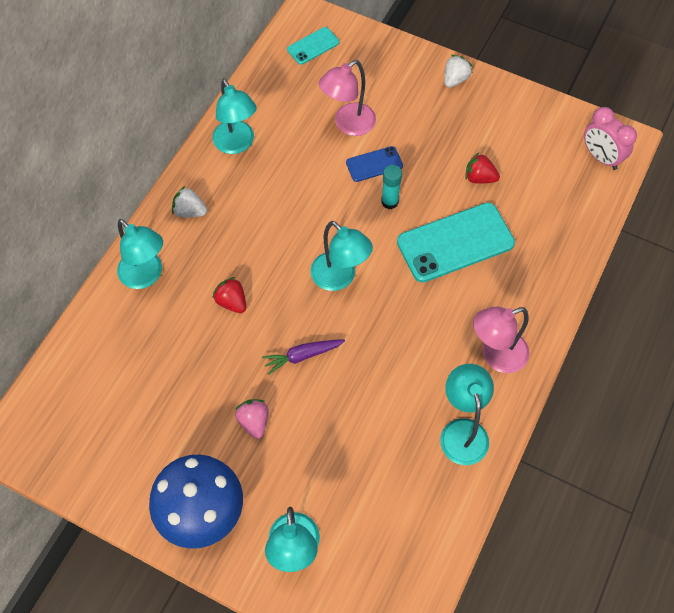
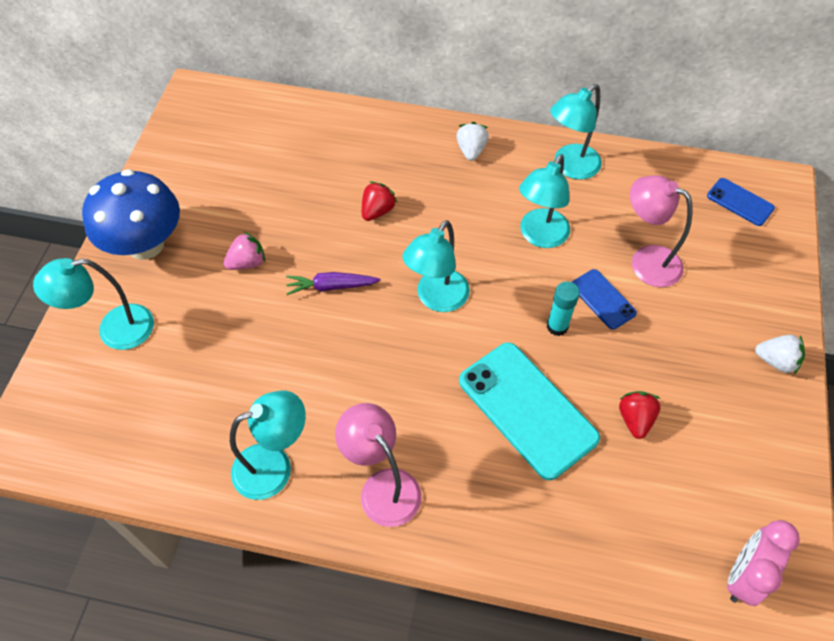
camera: 75 degrees right, 5 degrees down
(146, 276) = (385, 137): turquoise lamp -> turquoise lamp (540, 236)
(302, 356) = (331, 286): purple carrot -> purple carrot turned 60 degrees counterclockwise
(313, 46) = (740, 202): turquoise phone -> blue phone

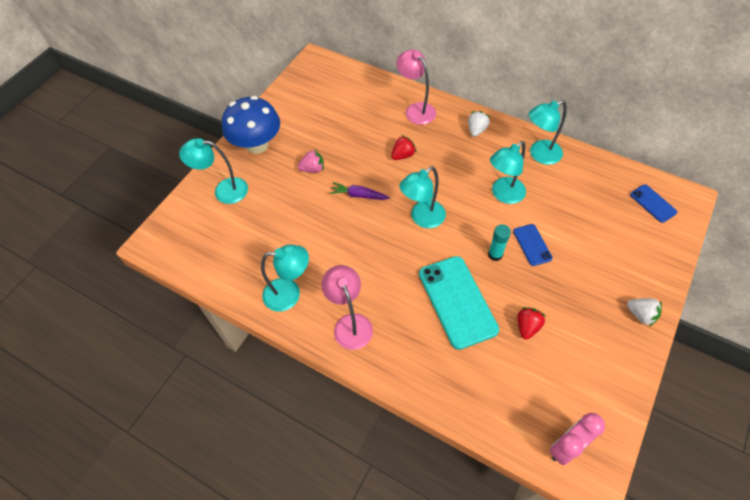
camera: 20 degrees right, 0 degrees up
(646, 261) = (571, 227): pink lamp -> pink lamp (416, 109)

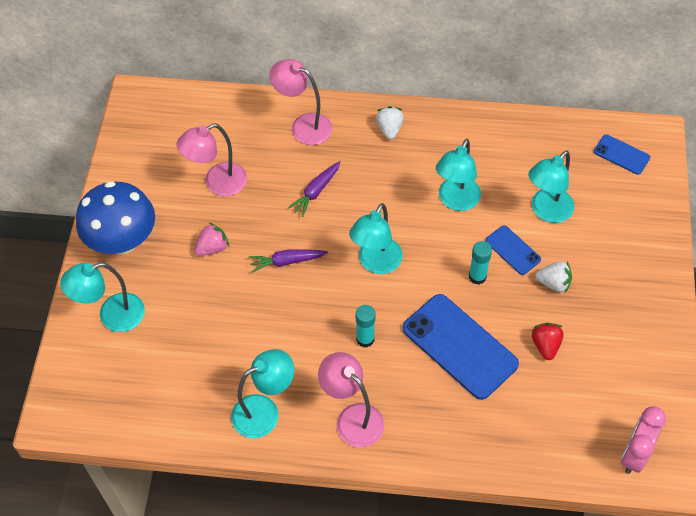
camera: 25 degrees left, 0 degrees up
(338, 128) = (217, 183): none -> pink lamp
(388, 269) = (365, 339): none -> turquoise glue stick
(403, 155) = (316, 192): red strawberry -> purple carrot
(457, 301) = (459, 346): turquoise phone -> blue phone
(539, 155) = (476, 137): turquoise lamp -> turquoise lamp (546, 211)
(640, 315) = (655, 287): white strawberry -> white strawberry (553, 283)

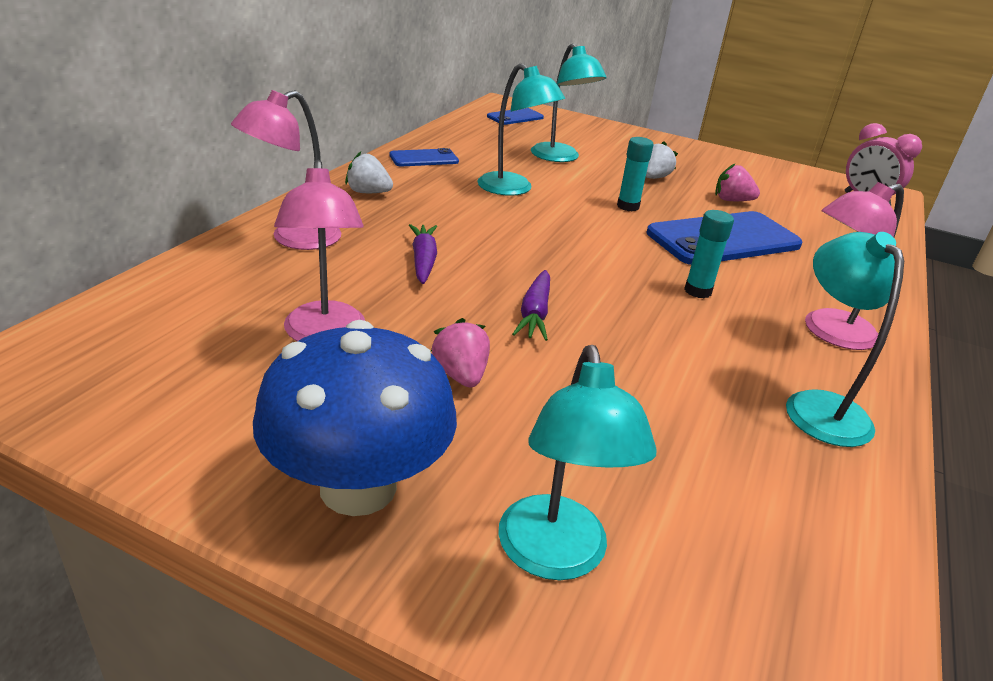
camera: 75 degrees left, 25 degrees down
(316, 192) = (423, 260): purple carrot -> purple carrot turned 150 degrees counterclockwise
(376, 263) = (577, 253): turquoise lamp -> none
(512, 250) = (601, 182): blue phone -> blue phone (424, 158)
(545, 345) = (732, 200): red strawberry -> pink strawberry

